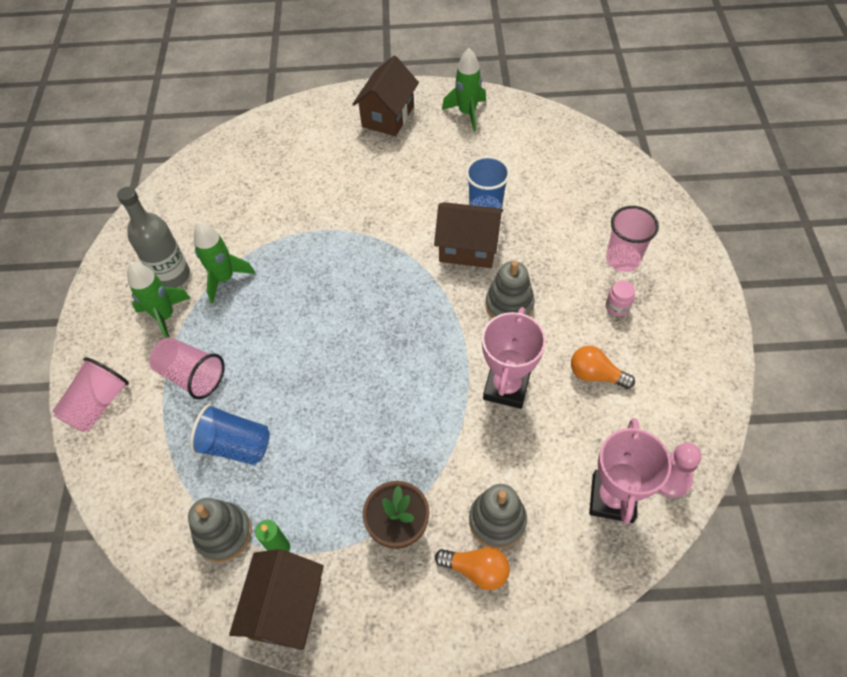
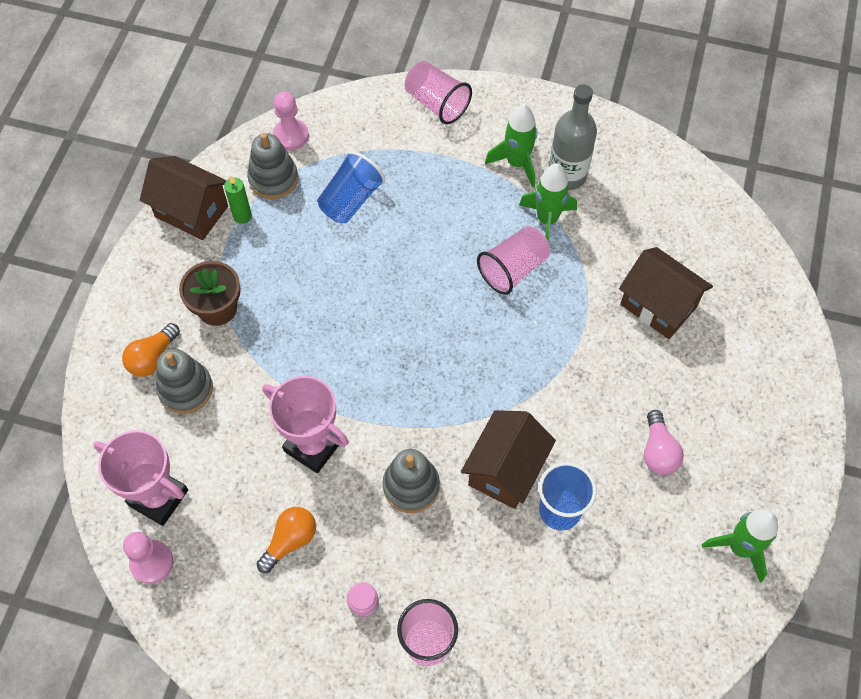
camera: 105 degrees right, 5 degrees up
(161, 537) = (291, 135): none -> pink pawn
(192, 376) = (438, 177): pink cup -> pink cup (513, 269)
(388, 116) = (758, 445): brown house -> brown house (658, 305)
(415, 165) = (658, 451): none -> pink light bulb

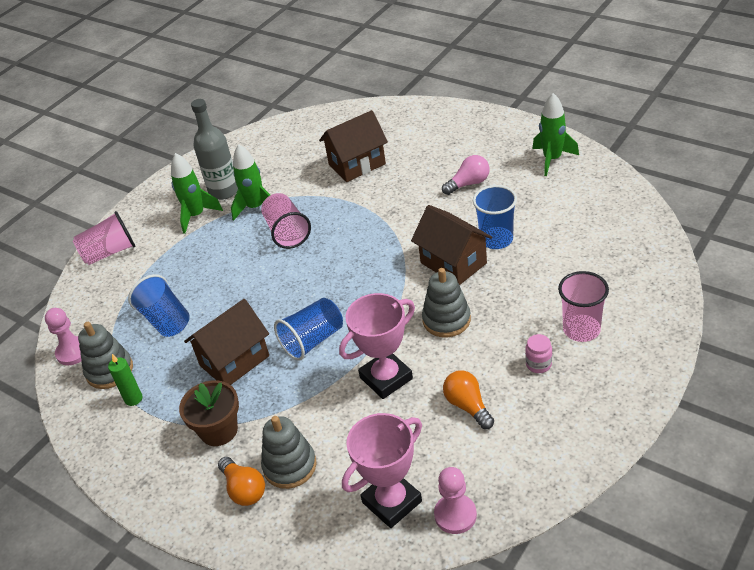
camera: 65 degrees left, 20 degrees down
(191, 211) = (104, 438): brown house -> brown house (234, 361)
(351, 354) = (313, 340): none -> blue cup
(658, 451) = (468, 183): pink light bulb -> pink light bulb turned 45 degrees counterclockwise

